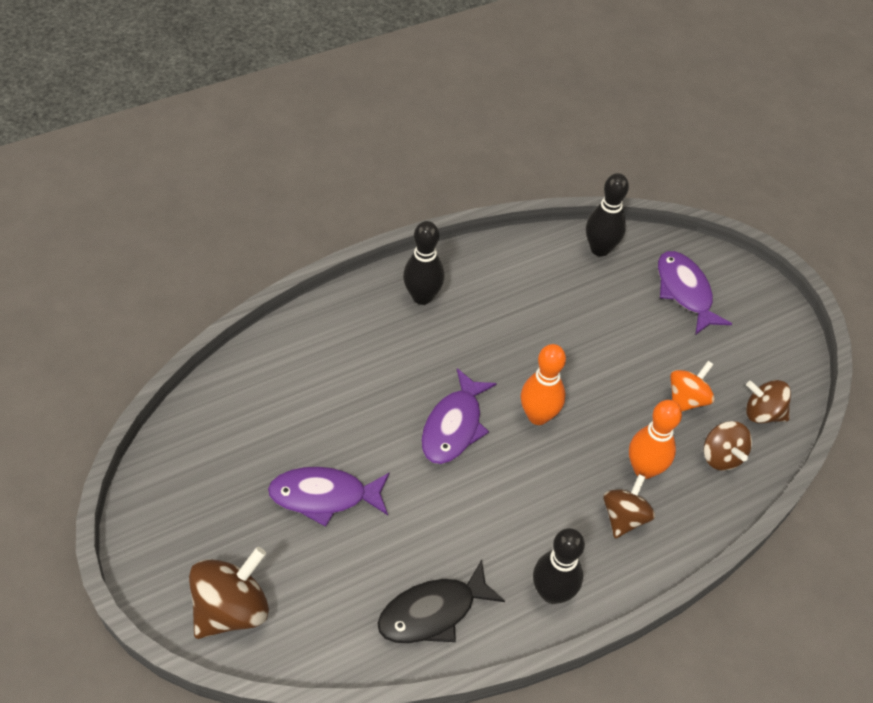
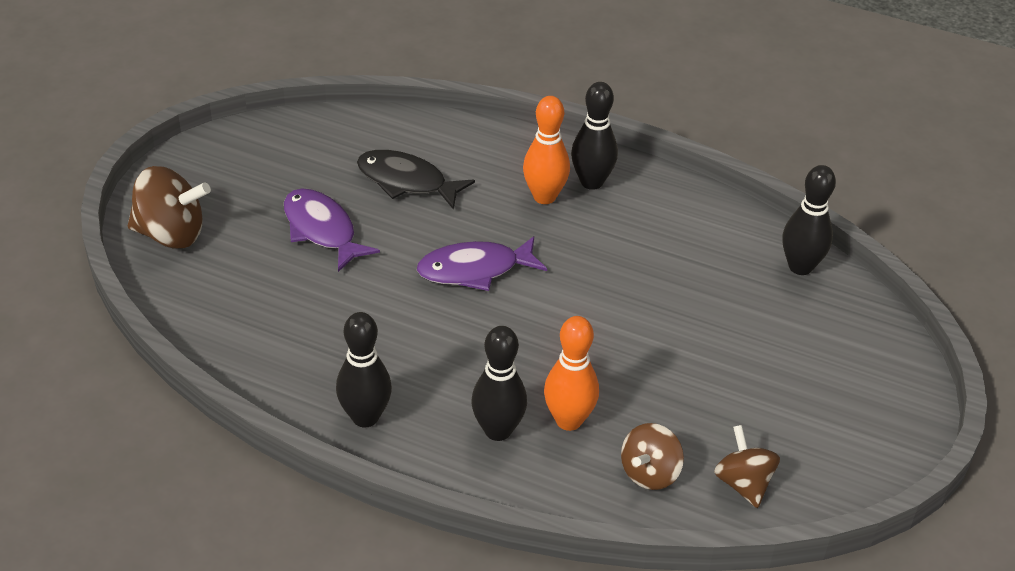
camera: 55 degrees right, 10 degrees down
(433, 612) = (274, 349): black fish -> black fish (407, 182)
(538, 416) = (547, 318): orange bowling pin -> orange bowling pin (544, 197)
(624, 517) = (498, 430): brown spinning top -> black bowling pin
(685, 292) = (828, 353): purple fish -> none
(686, 399) = (690, 415): orange spinning top -> none

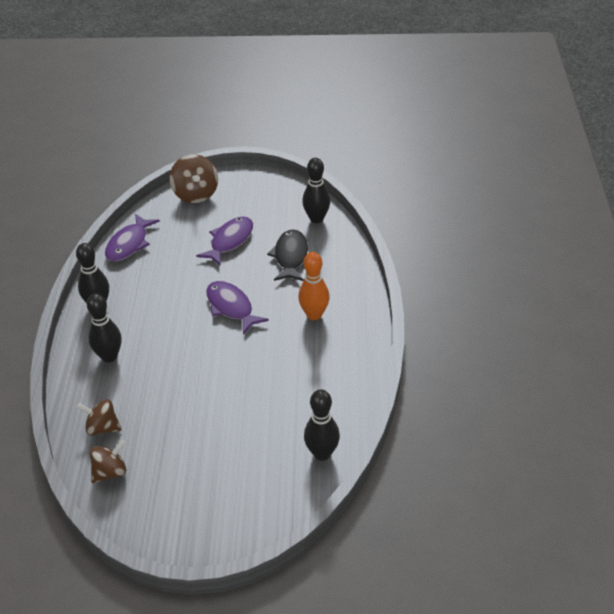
camera: 70 degrees right, 0 degrees up
(236, 343) = (129, 244): none -> purple fish
(568, 420) = (129, 382): orange bowling pin -> none
(591, 182) = (342, 331): black bowling pin -> black bowling pin (316, 219)

